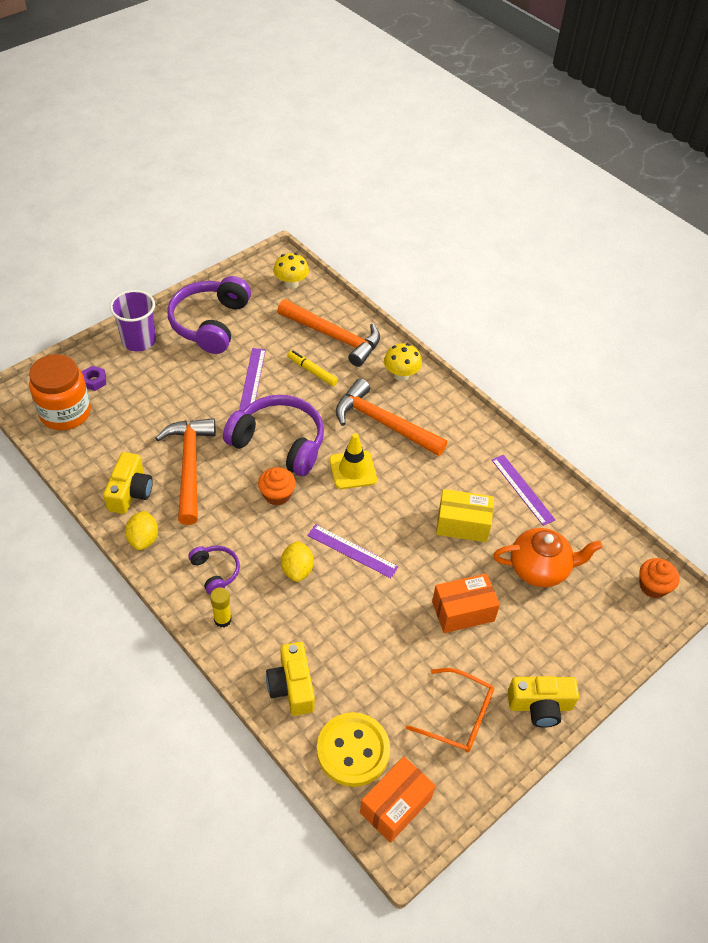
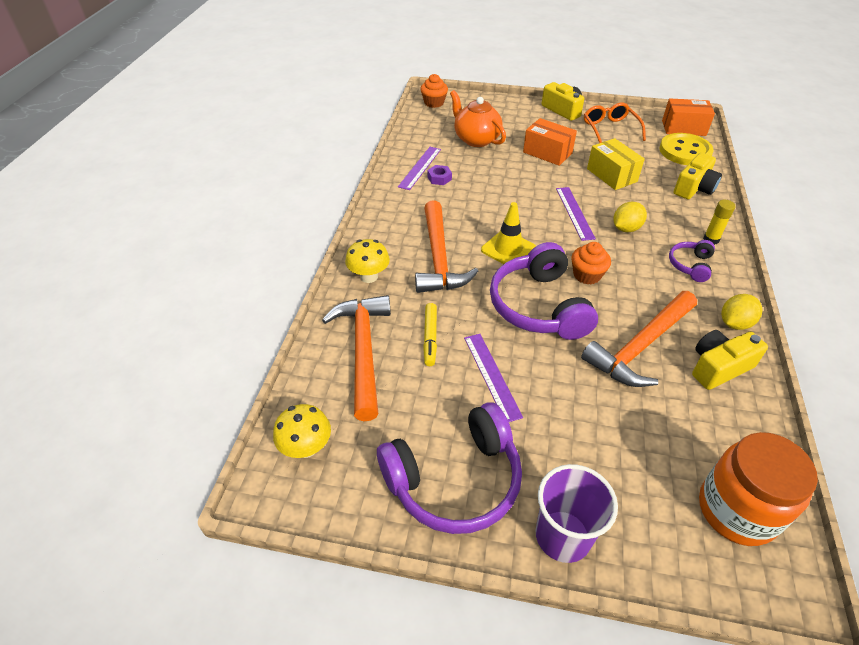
camera: 125 degrees left, 5 degrees down
(94, 381) = (669, 525): purple nut -> purple nut (439, 178)
(252, 379) = (491, 376): purple ruler -> purple ruler turned 75 degrees counterclockwise
(462, 524) = (484, 178): yellow box -> yellow box (612, 175)

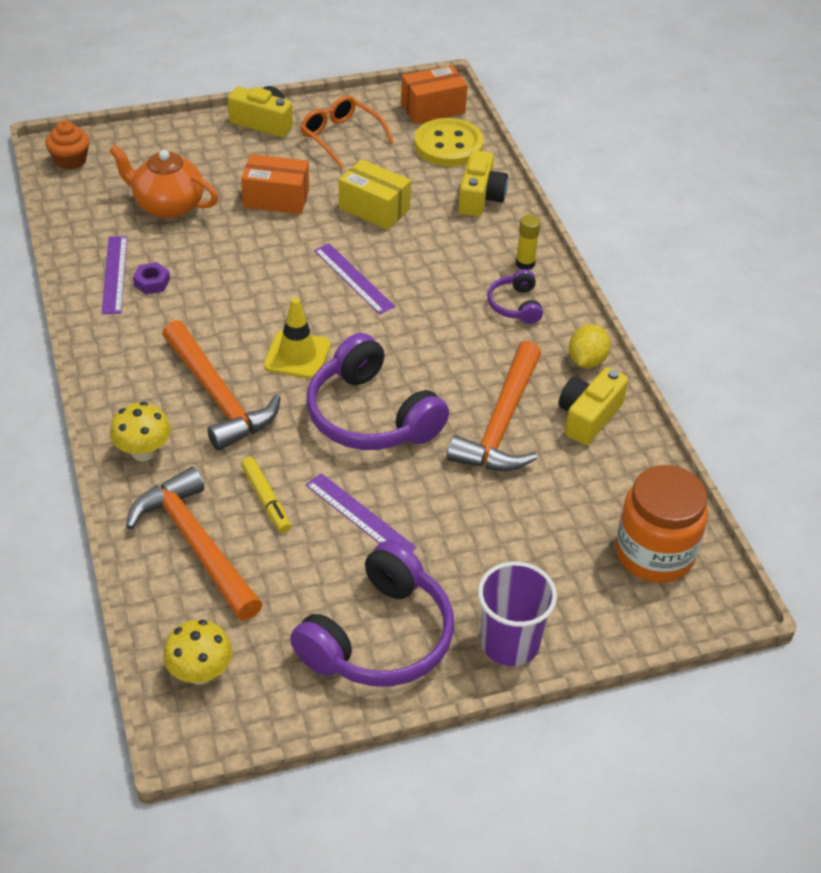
camera: 30 degrees left, 0 degrees up
(587, 275) = (406, 357): orange cupcake -> none
(626, 228) = (424, 280): yellow lemon -> none

